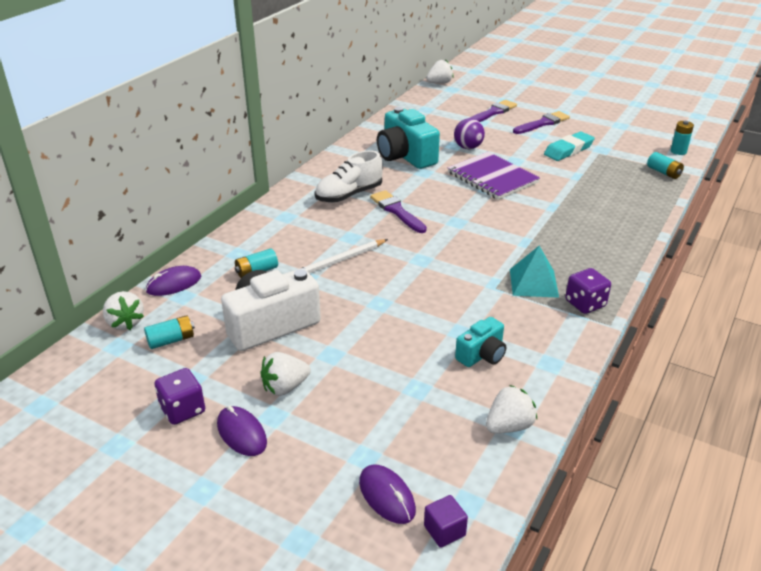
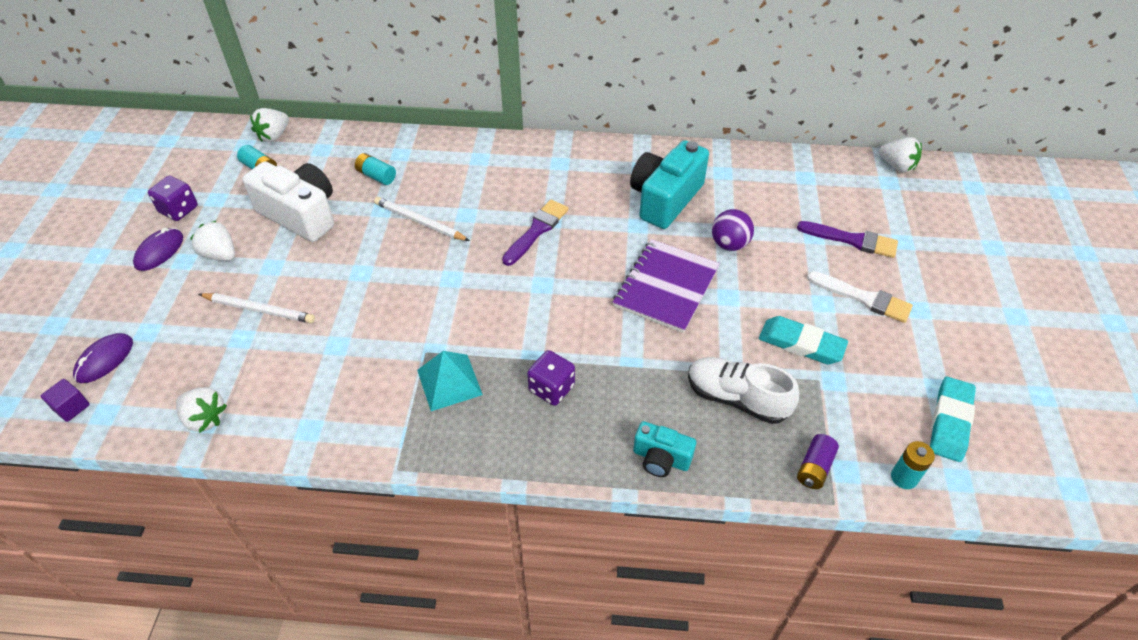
camera: 65 degrees right, 15 degrees up
(174, 284) = (336, 137): purple mouse -> none
(349, 195) = (548, 185): white shoe -> white shoe (736, 398)
(386, 371) = (259, 310): none -> white pencil
(482, 355) = (304, 371): turquoise camera -> turquoise camera (661, 458)
(542, 123) = (863, 298): purple brush -> white brush
(585, 304) = (428, 438): purple dice -> purple dice (551, 388)
(645, 129) = (949, 422): none -> turquoise eraser
(663, 172) = (814, 468): turquoise battery -> purple battery

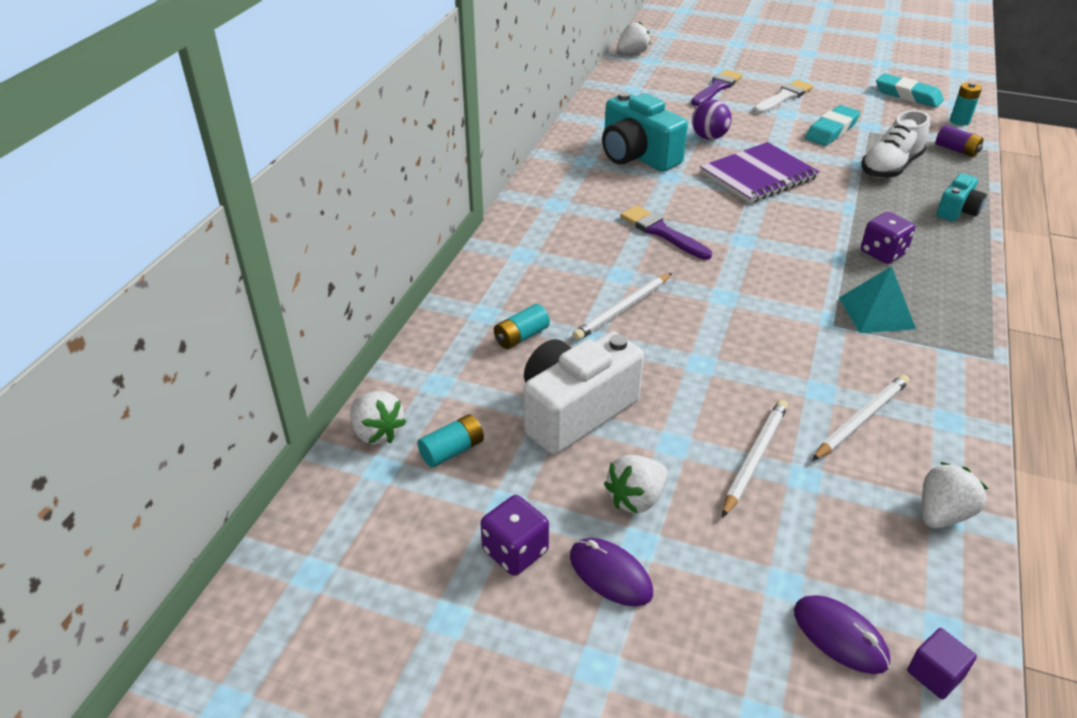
camera: 75 degrees left, 10 degrees down
(304, 371) = (861, 420): none -> white pencil
(666, 287) = (758, 175): purple notebook -> purple notebook turned 75 degrees counterclockwise

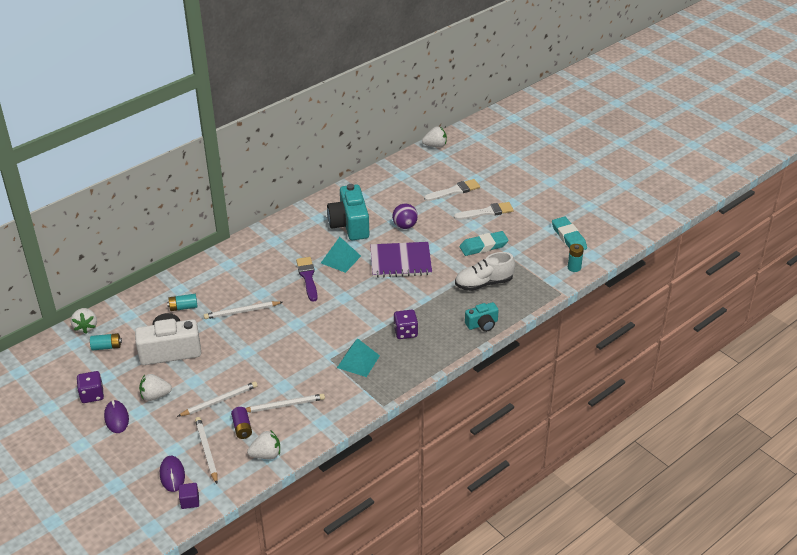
camera: 30 degrees right, 0 degrees up
(678, 197) = (340, 259): none -> turquoise pyramid
(717, 88) = (454, 191): purple brush -> white brush
(841, 556) = (206, 451): none -> white pencil
(956, 150) = (541, 287): purple battery -> purple battery (242, 428)

